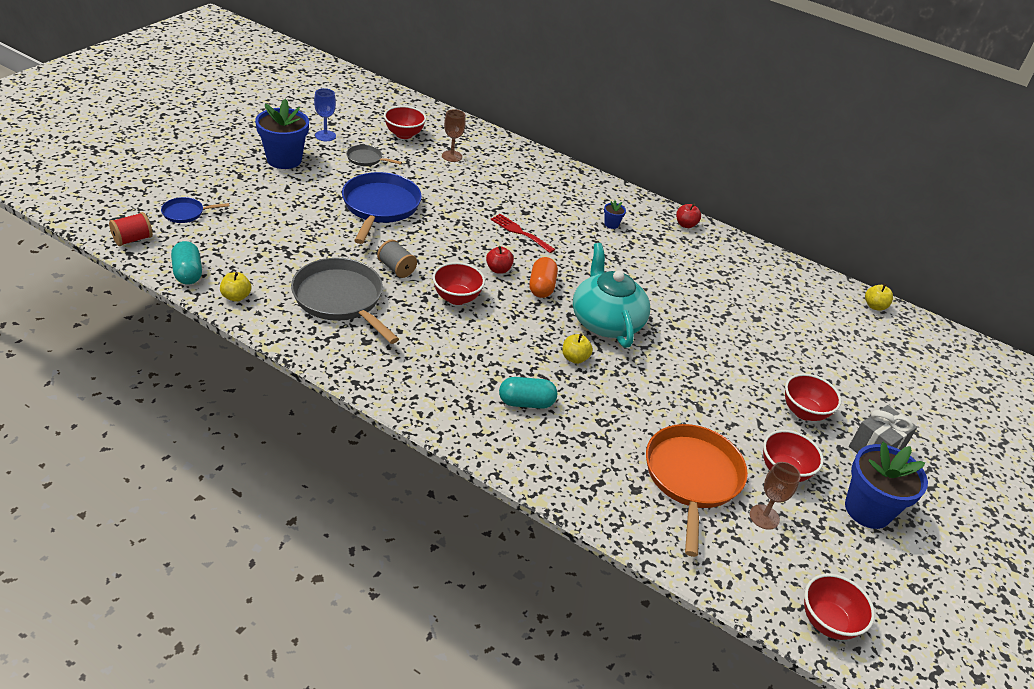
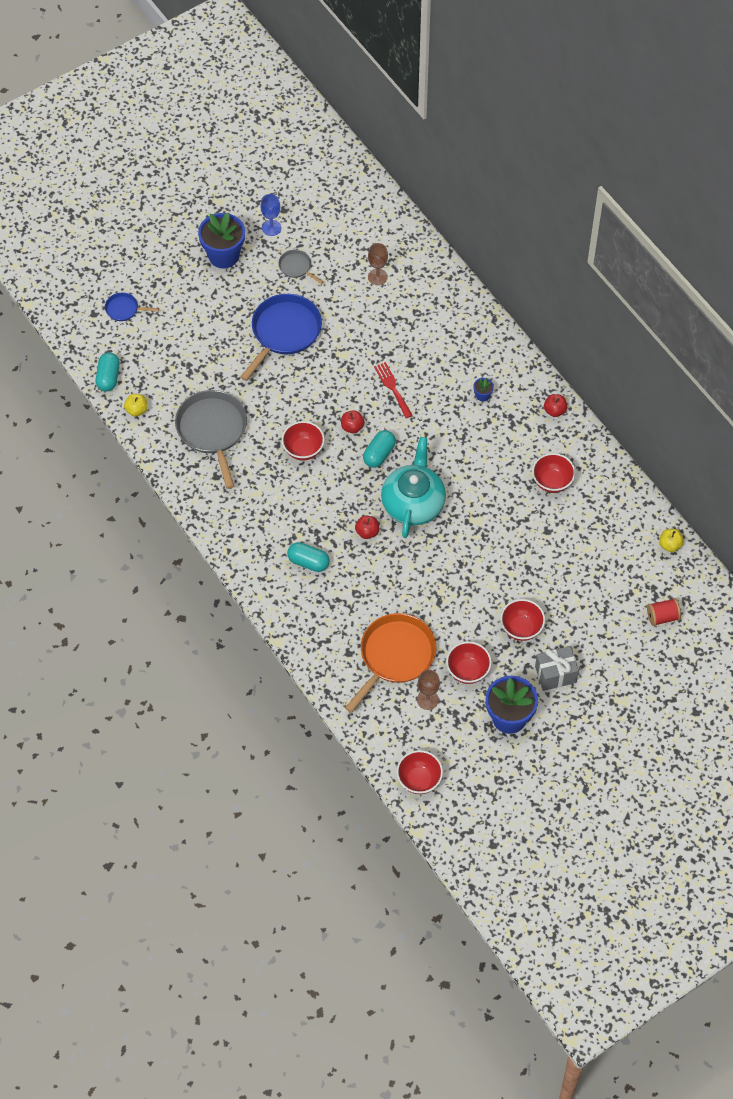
camera: 30 degrees right, 20 degrees up
(132, 239) = (77, 332): red spool -> red spool (662, 617)
(396, 268) = (268, 407): grey spool -> none
(404, 134) = (345, 238): red bowl -> red bowl (552, 482)
(541, 287) = (379, 454): orange capsule -> turquoise capsule
(574, 358) = (367, 532): yellow apple -> red apple

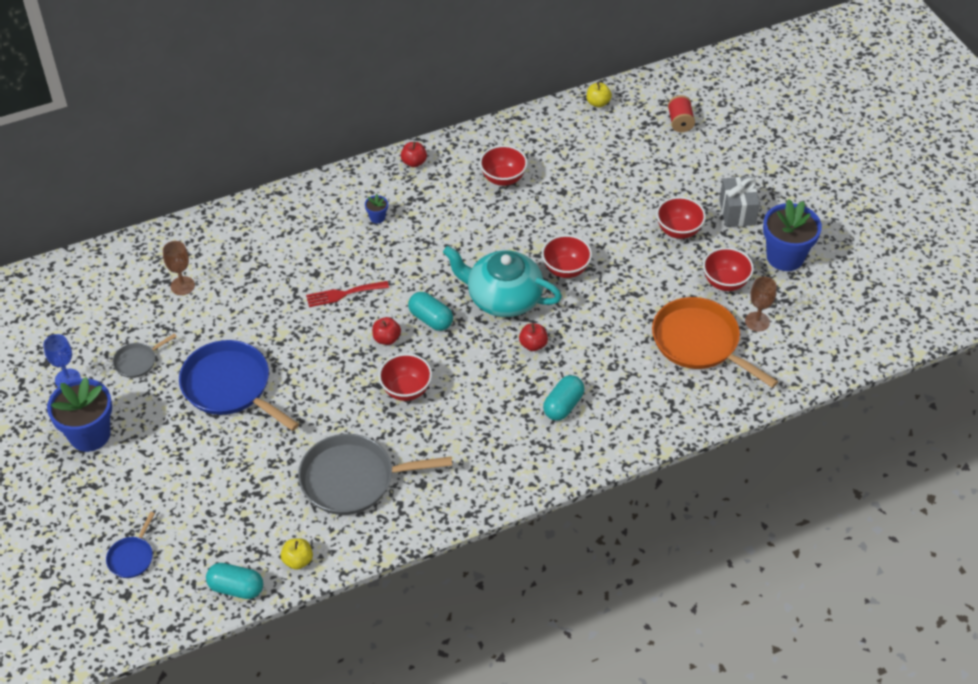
camera: 80 degrees left, 10 degrees down
(419, 780) = (855, 343): red bowl -> red bowl (565, 269)

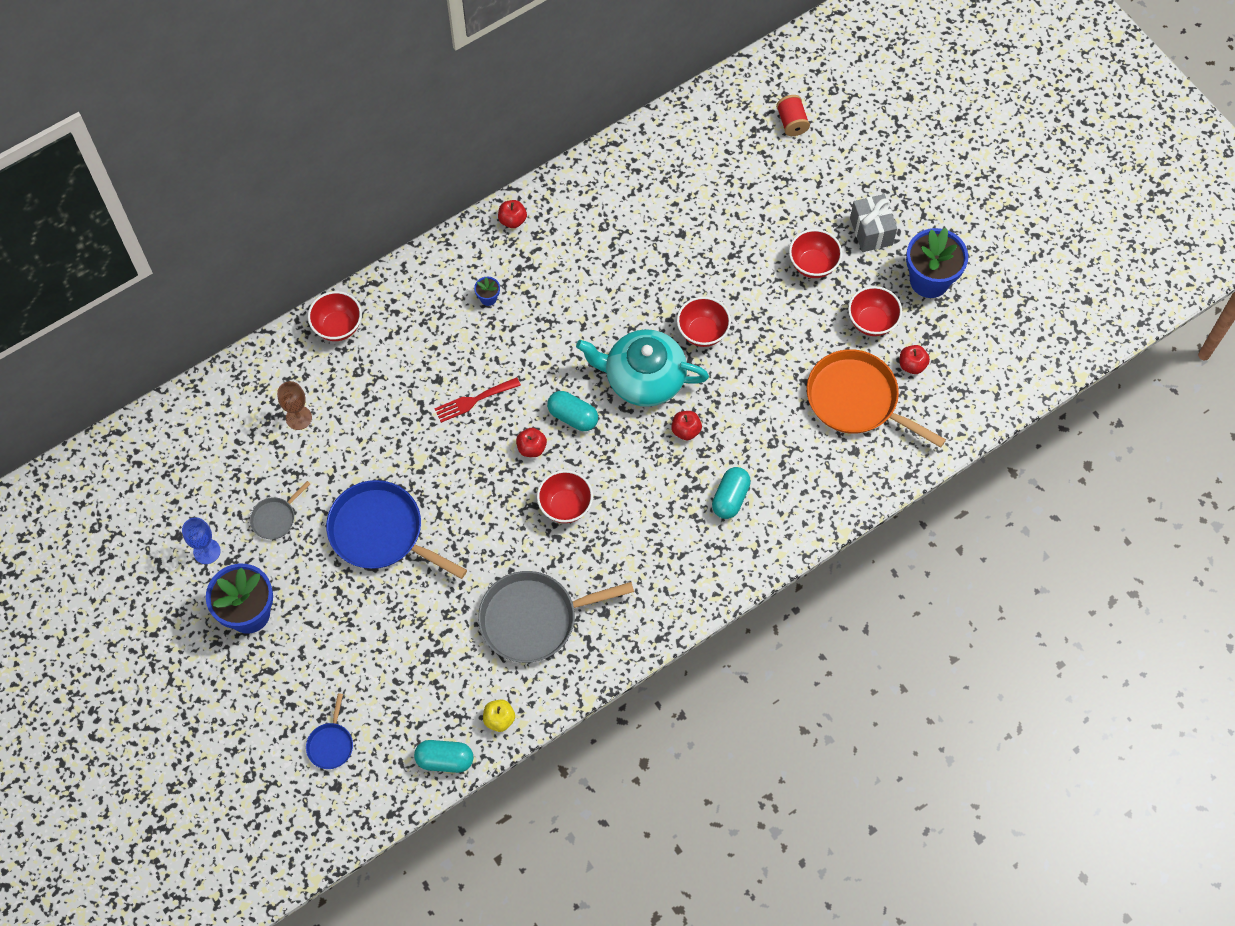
camera: 10 degrees left, 15 degrees up
(503, 178) = (614, 226): red bowl -> red bowl (338, 327)
(598, 103) = (698, 110): yellow apple -> none
(757, 321) = (912, 365): brown goblet -> red apple

